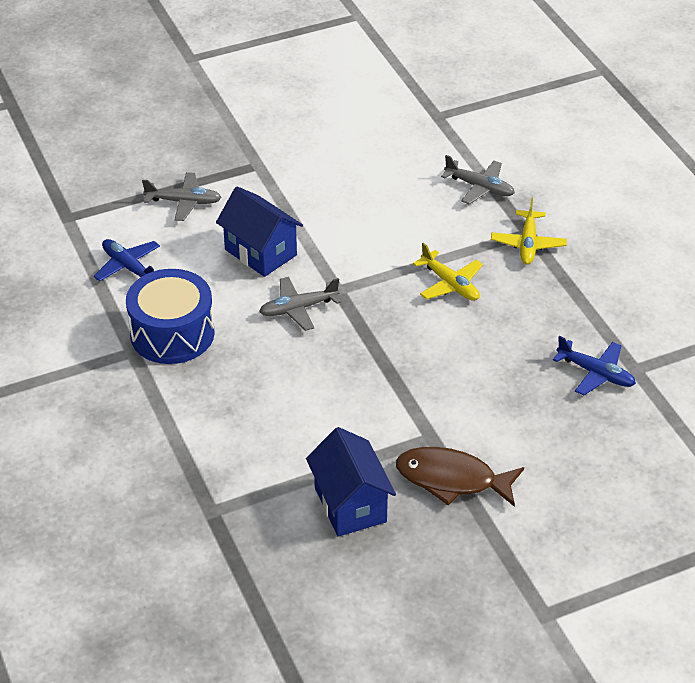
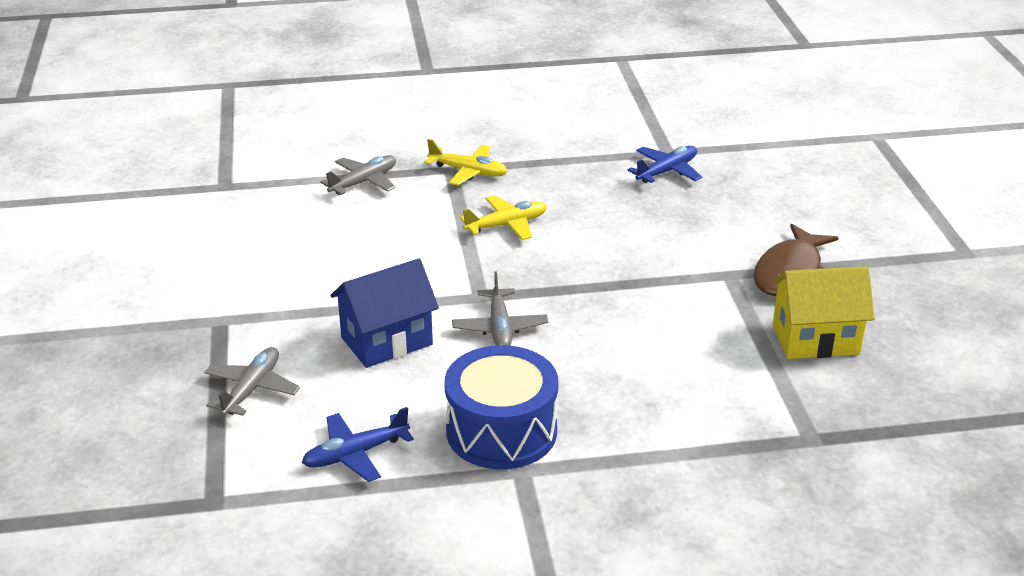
camera: 75 degrees left, 10 degrees down
(350, 505) = (815, 339): blue house -> yellow house

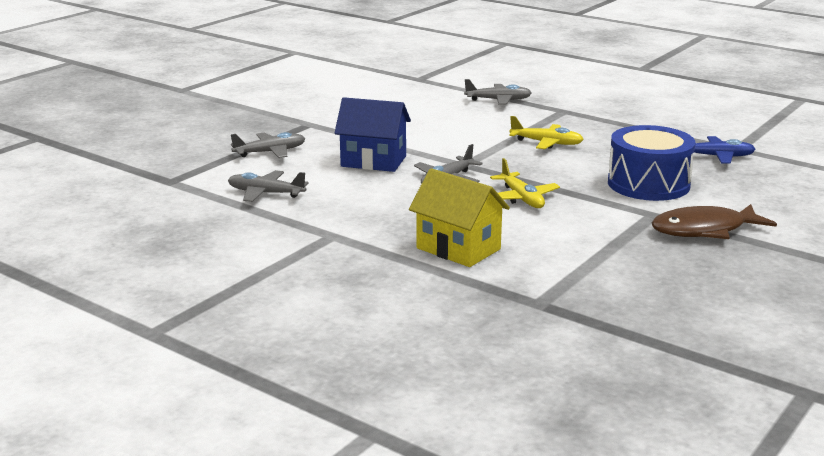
camera: 45 degrees right, 10 degrees down
(355, 454) = (265, 193): blue plane -> grey plane
(468, 172) = (572, 115): yellow plane -> yellow plane (521, 198)
(501, 431) = (356, 217): blue drum -> blue drum (648, 184)
(815, 339) = (650, 265): yellow house -> yellow house (458, 248)

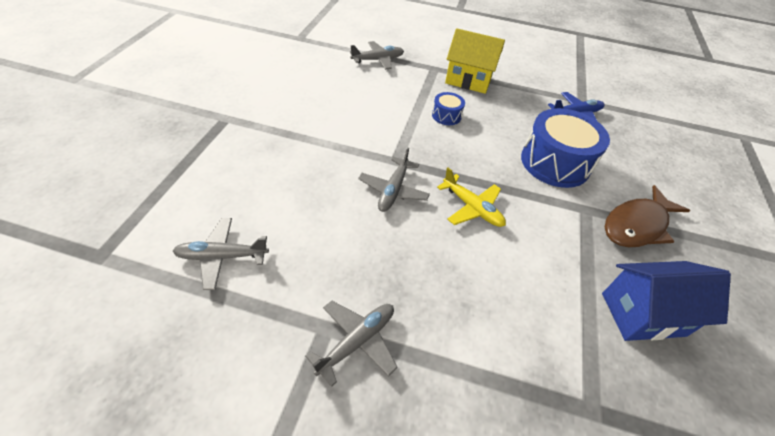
camera: 25 degrees left, 25 degrees up
(270, 152) = (202, 174): grey plane -> grey plane (357, 341)
(373, 161) = (312, 171): blue house -> blue house (643, 314)
(458, 248) = (463, 318): yellow house -> yellow house (468, 80)
(546, 143) = (446, 116): yellow plane -> blue drum

